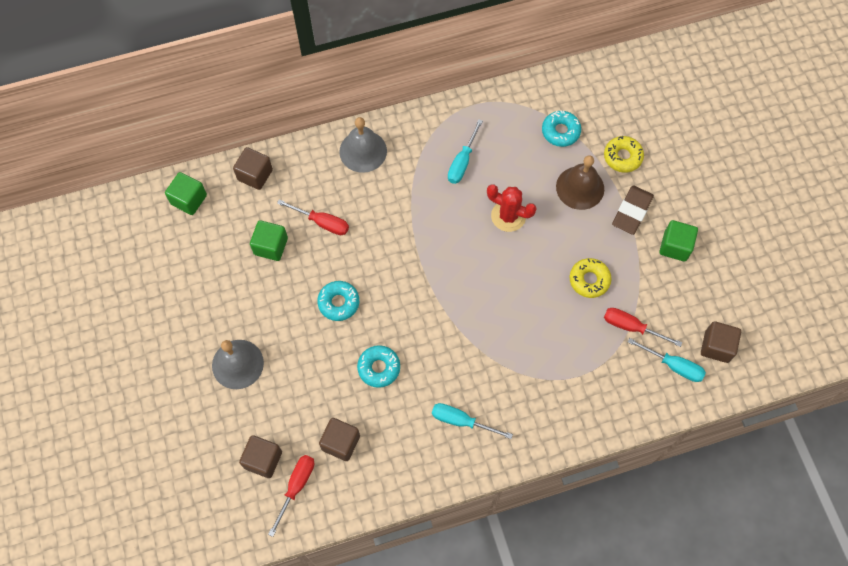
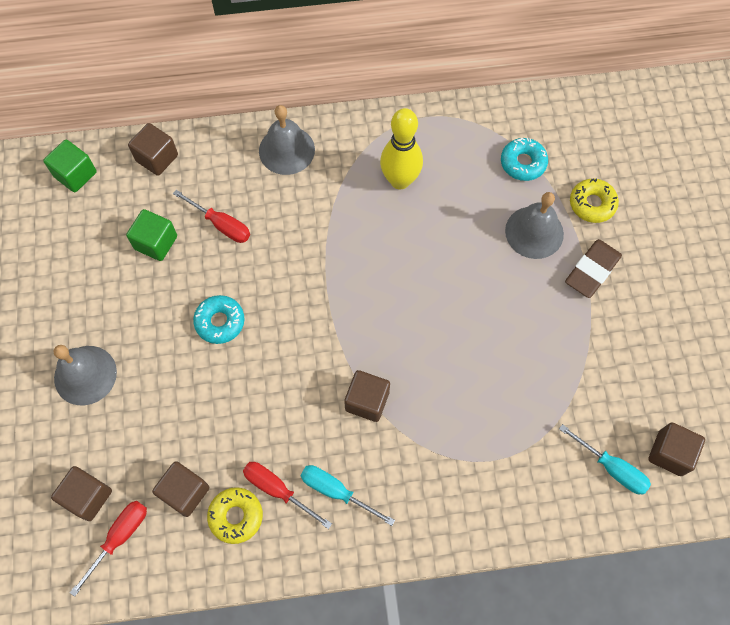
camera: 10 degrees right, 0 degrees up
(379, 368) = (250, 408): turquoise donut -> none
(462, 162) = (400, 180): turquoise screwdriver -> yellow bowling pin
(471, 346) = (367, 401): none -> brown cube
(508, 216) = (442, 252): red cactus -> none
(580, 187) = (534, 232): brown bell -> grey bell
(589, 280) = (525, 344): yellow donut -> yellow donut (236, 516)
(631, 327) = (567, 411): red screwdriver -> red screwdriver (277, 490)
(675, 246) = (638, 321): green cube -> none

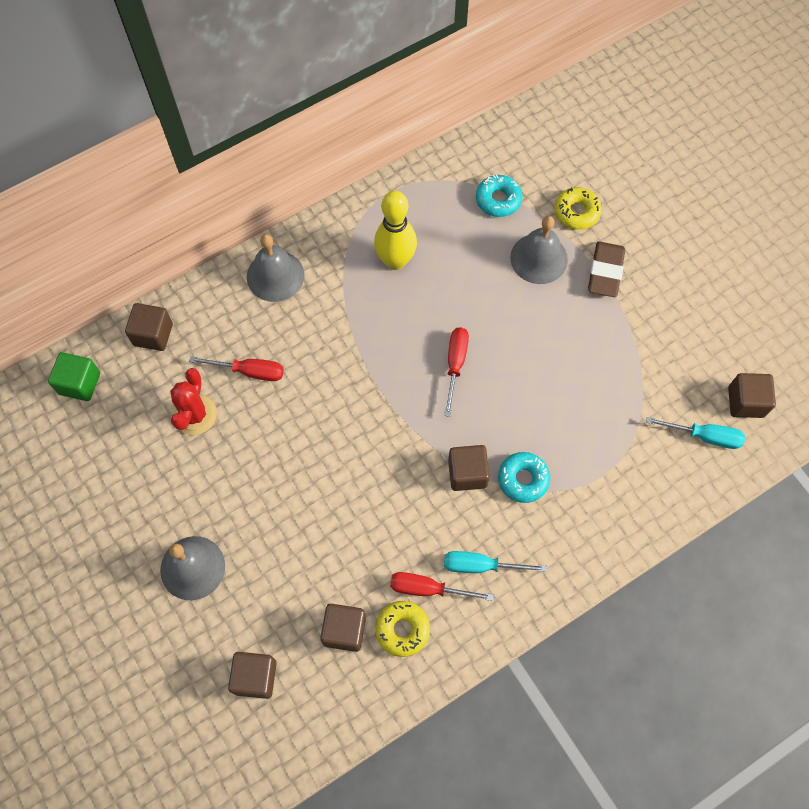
camera: 25 degrees left, 0 degrees up
(119, 537) = (305, 699): red screwdriver -> red screwdriver (455, 364)
(156, 242) = (195, 415): green cube -> red cactus
(220, 322) = (295, 462): turquoise donut -> turquoise donut (523, 479)

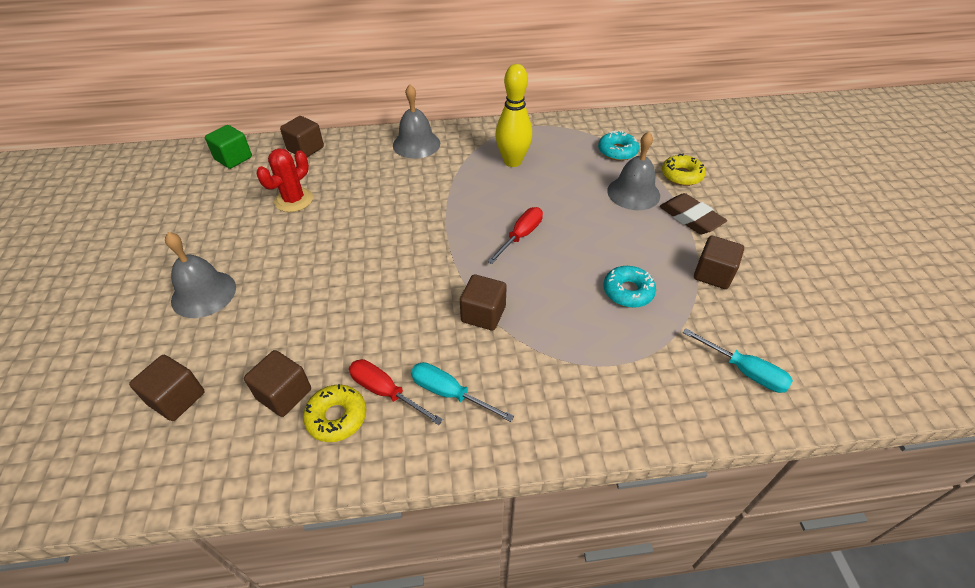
camera: 25 degrees right, 20 degrees down
(249, 371) = (354, 188): red screwdriver -> none
(523, 479) = (533, 338): turquoise donut -> turquoise donut (628, 291)
(605, 272) = (690, 218): brown eraser -> brown eraser turned 75 degrees counterclockwise
(745, 402) = (803, 358): brown cube -> brown cube (713, 274)

